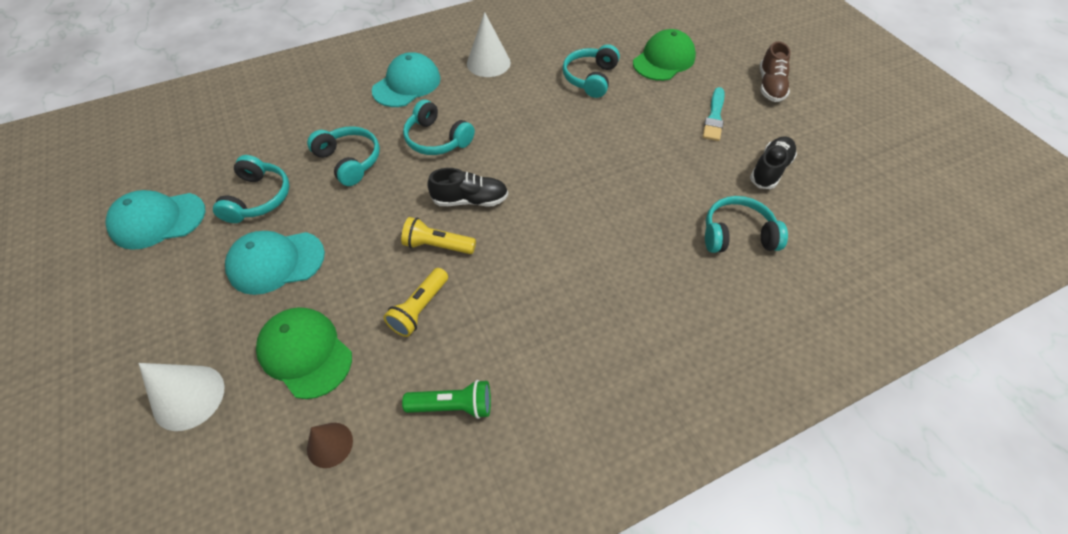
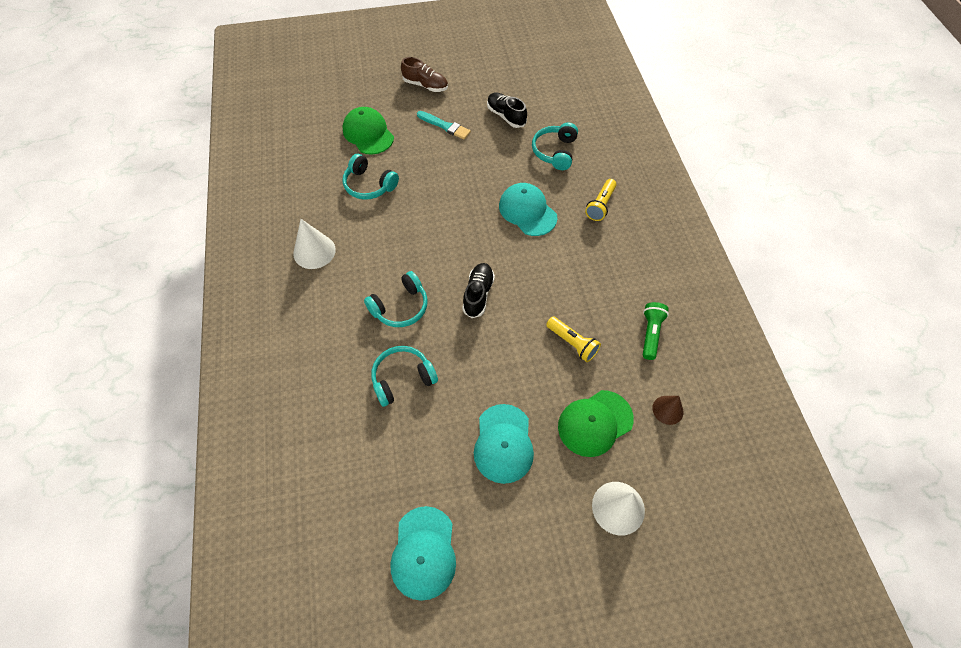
camera: 75 degrees left, 5 degrees up
(258, 198) = (424, 459): turquoise headphones -> none
(407, 84) = (315, 321): turquoise cap -> turquoise cap (527, 211)
(437, 245) = (517, 323): yellow flashlight -> yellow flashlight (600, 205)

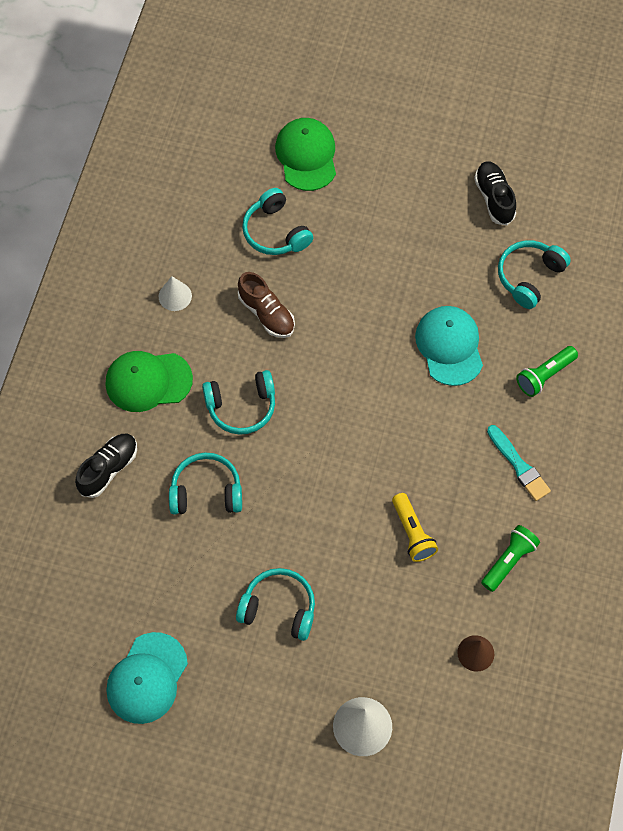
camera: 25 degrees right, 5 degrees up
(314, 251) = (175, 296): white cone -> white cone, size x0.63
(425, 85) = (412, 109): brown shoe -> brown shoe (266, 313)
(445, 126) = (408, 182): turquoise brush -> turquoise brush (519, 465)
(478, 294) = (336, 429): black shoe -> black shoe (108, 469)
(503, 443) = (279, 608): turquoise cap -> turquoise headphones
(595, 423) = (387, 631): green cap -> green cap (148, 381)
(600, 205) = (544, 375): yellow flashlight -> green flashlight

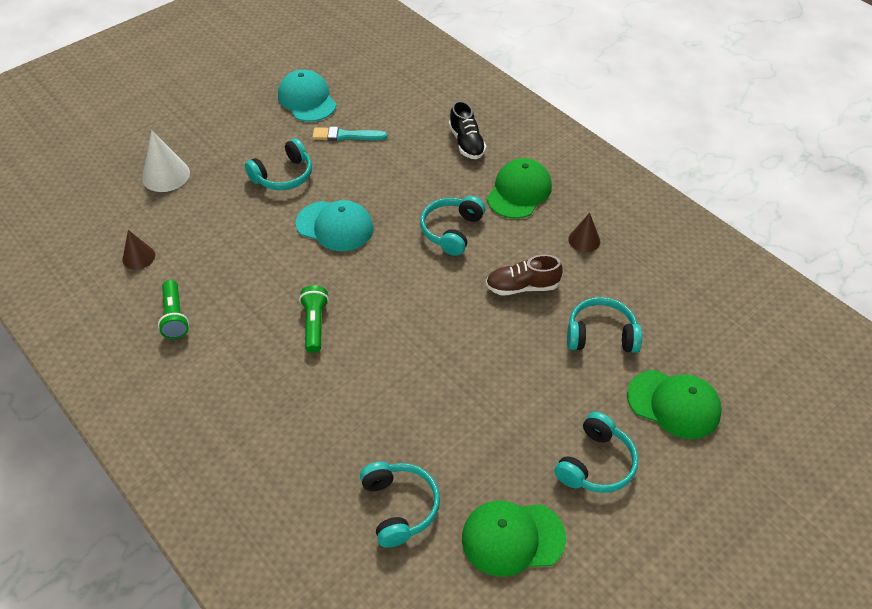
camera: 125 degrees right, 15 degrees down
(175, 296) = (584, 240): white cone -> brown cone
(206, 492) = (402, 181): turquoise headphones -> turquoise headphones (596, 463)
(412, 533) = (257, 273): yellow flashlight -> none
(449, 346) = (385, 393): turquoise cap -> turquoise cap (335, 226)
(494, 198) = (512, 538): black shoe -> green cap
(519, 465) = (236, 373): turquoise brush -> turquoise brush (346, 136)
(544, 375) = (292, 448): green flashlight -> green flashlight (315, 324)

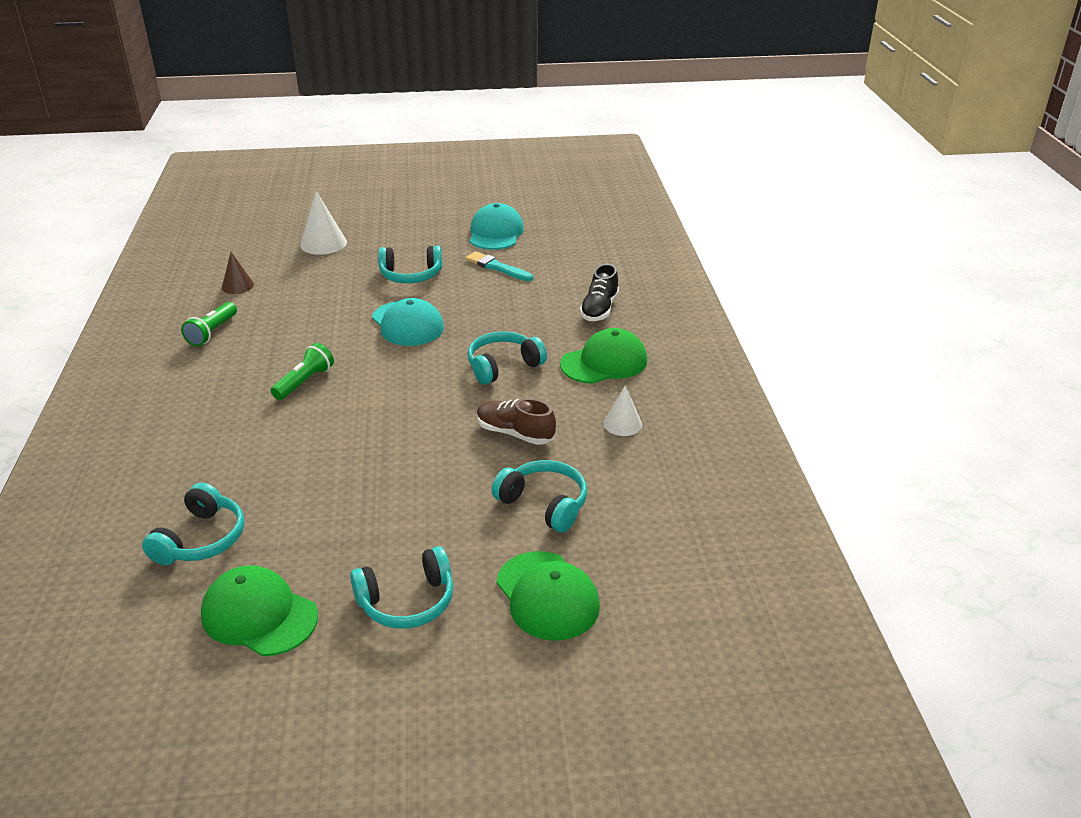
camera: 35 degrees right, 15 degrees down
(584, 240) = (622, 424): brown cone -> white cone

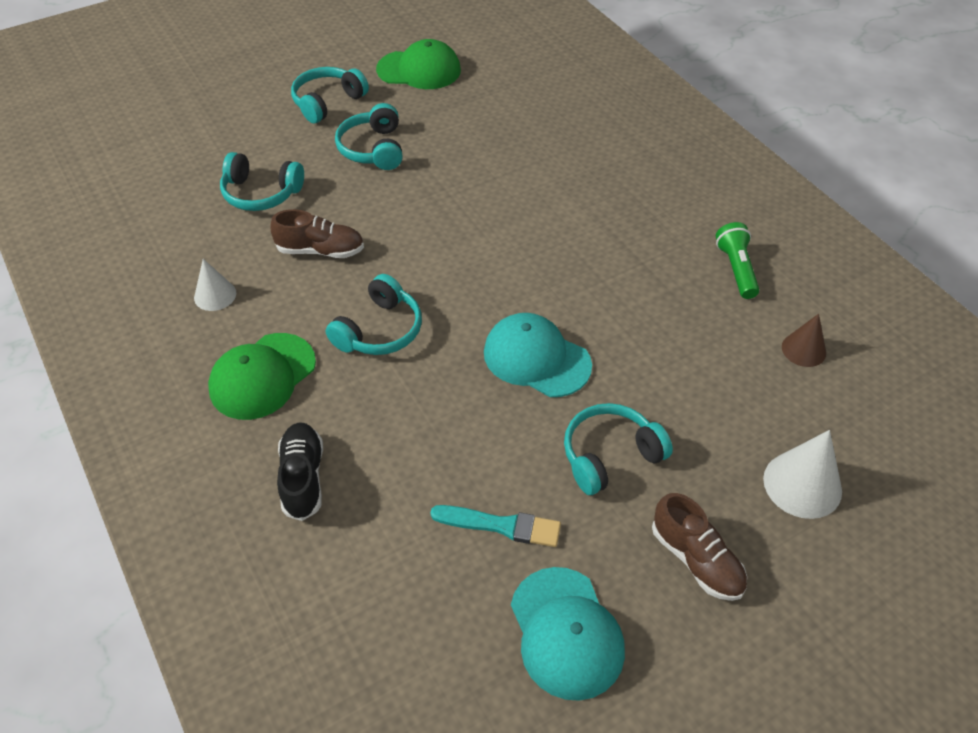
camera: 155 degrees right, 15 degrees up
(201, 539) = (506, 95): turquoise headphones -> turquoise headphones (373, 149)
(304, 382) = (571, 241): green flashlight -> none
(409, 236) = (696, 560): none -> brown shoe
(547, 596) = (230, 132): green cap -> none

